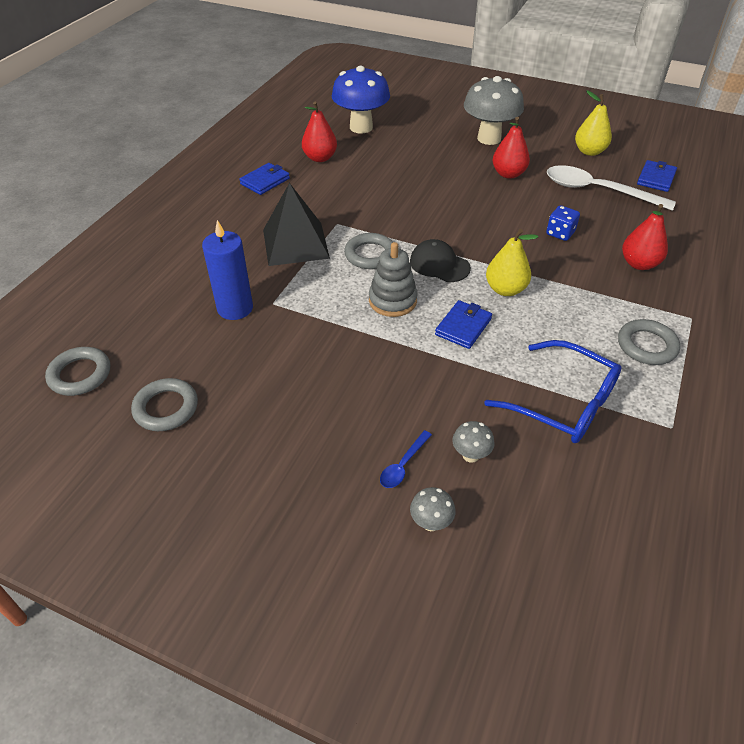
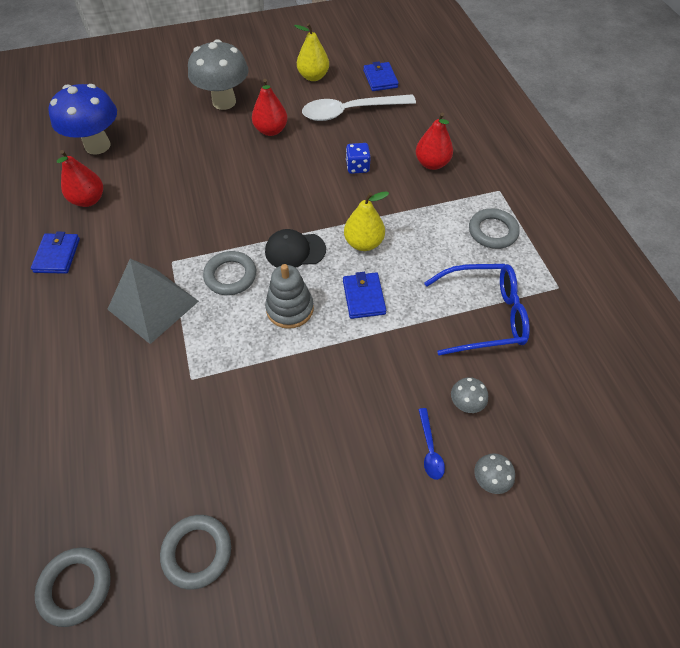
camera: 40 degrees left, 10 degrees up
(235, 308) = (161, 407): blue candle -> none
(295, 243) = (153, 305): black pyramid -> grey pyramid

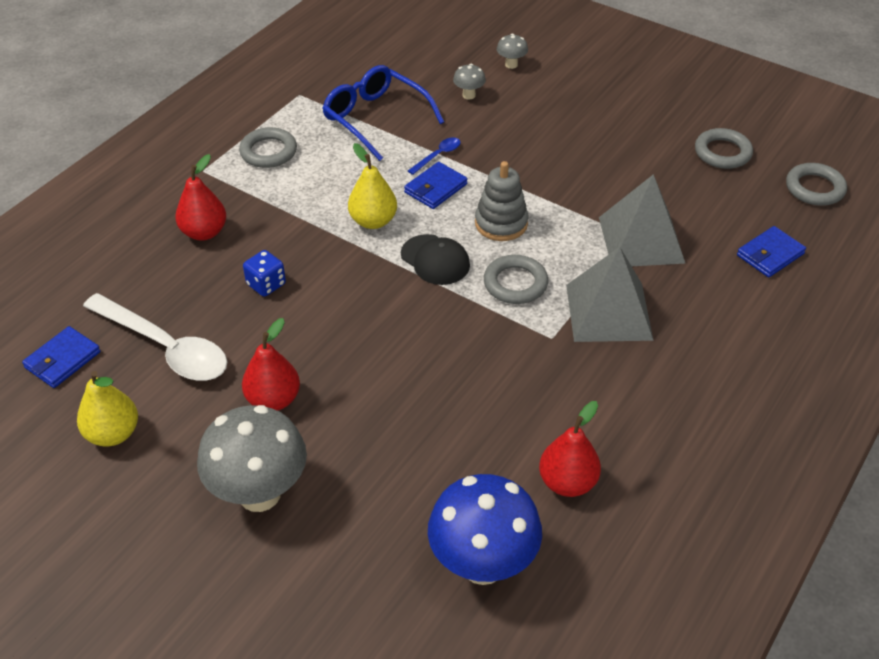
camera: 130 degrees left, 10 degrees down
(57, 255) = (658, 436): blue wallet -> blue wallet (770, 254)
(183, 381) = (641, 239): none -> grey pyramid
(430, 449) = (523, 95): blue spoon -> blue spoon (438, 156)

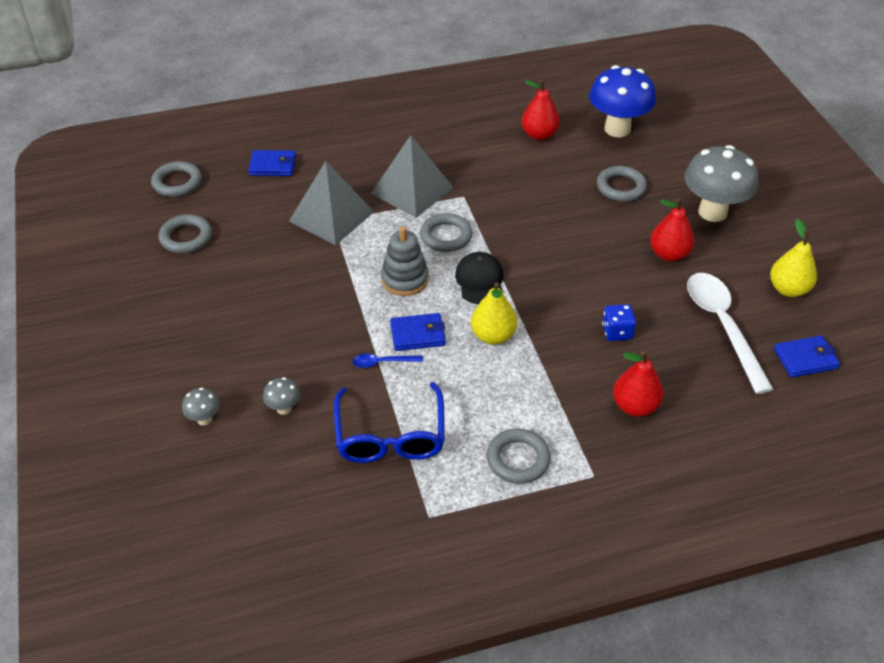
camera: 140 degrees left, 0 degrees up
(396, 461) = (621, 187): none -> grey ring

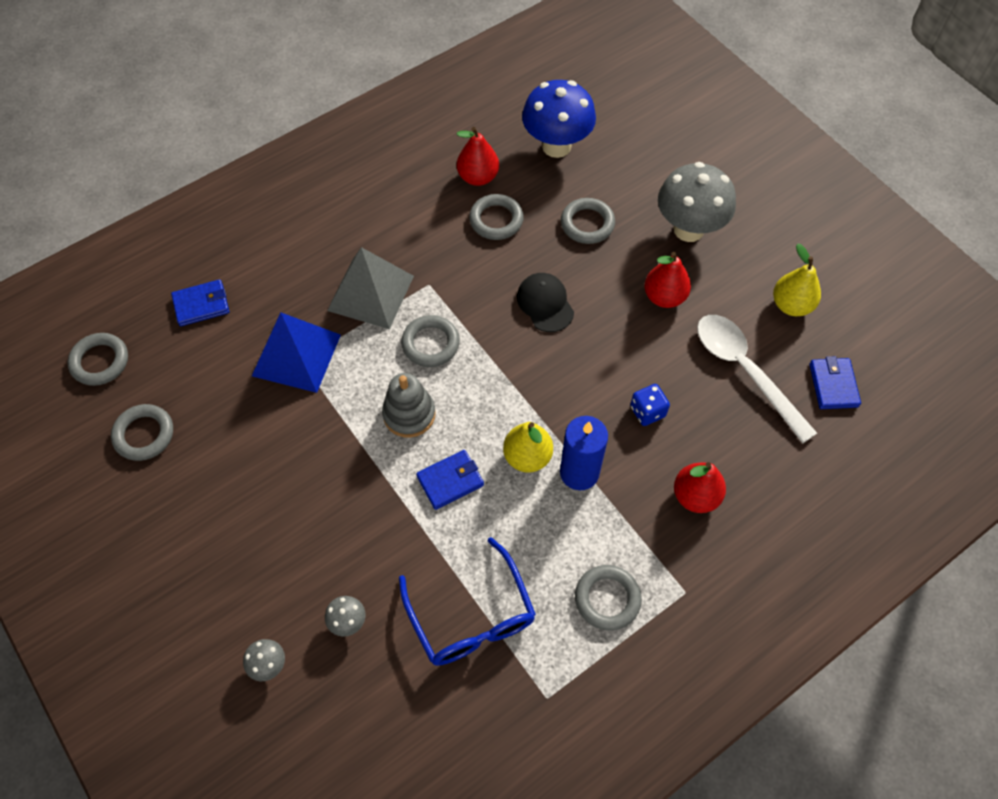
camera: 20 degrees left, 15 degrees up
(331, 216) = (296, 355): grey pyramid -> blue pyramid
(382, 362) = (427, 529): blue spoon -> none
(480, 280) = (488, 391): black cap -> black cap (545, 303)
(534, 359) = (579, 472): none -> blue candle
(541, 166) = (496, 220): none -> grey ring
(805, 359) = (833, 385): blue wallet -> blue wallet turned 60 degrees counterclockwise

